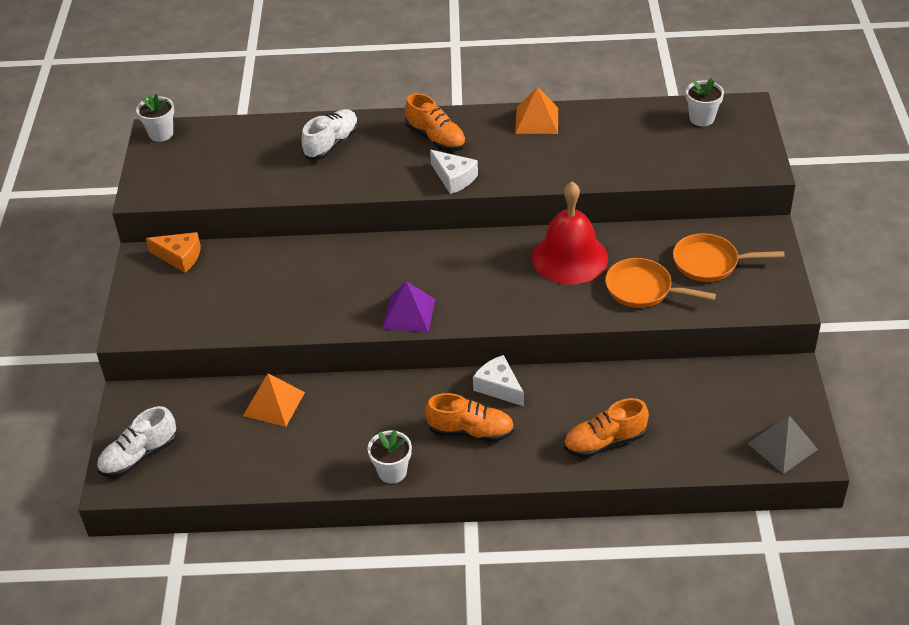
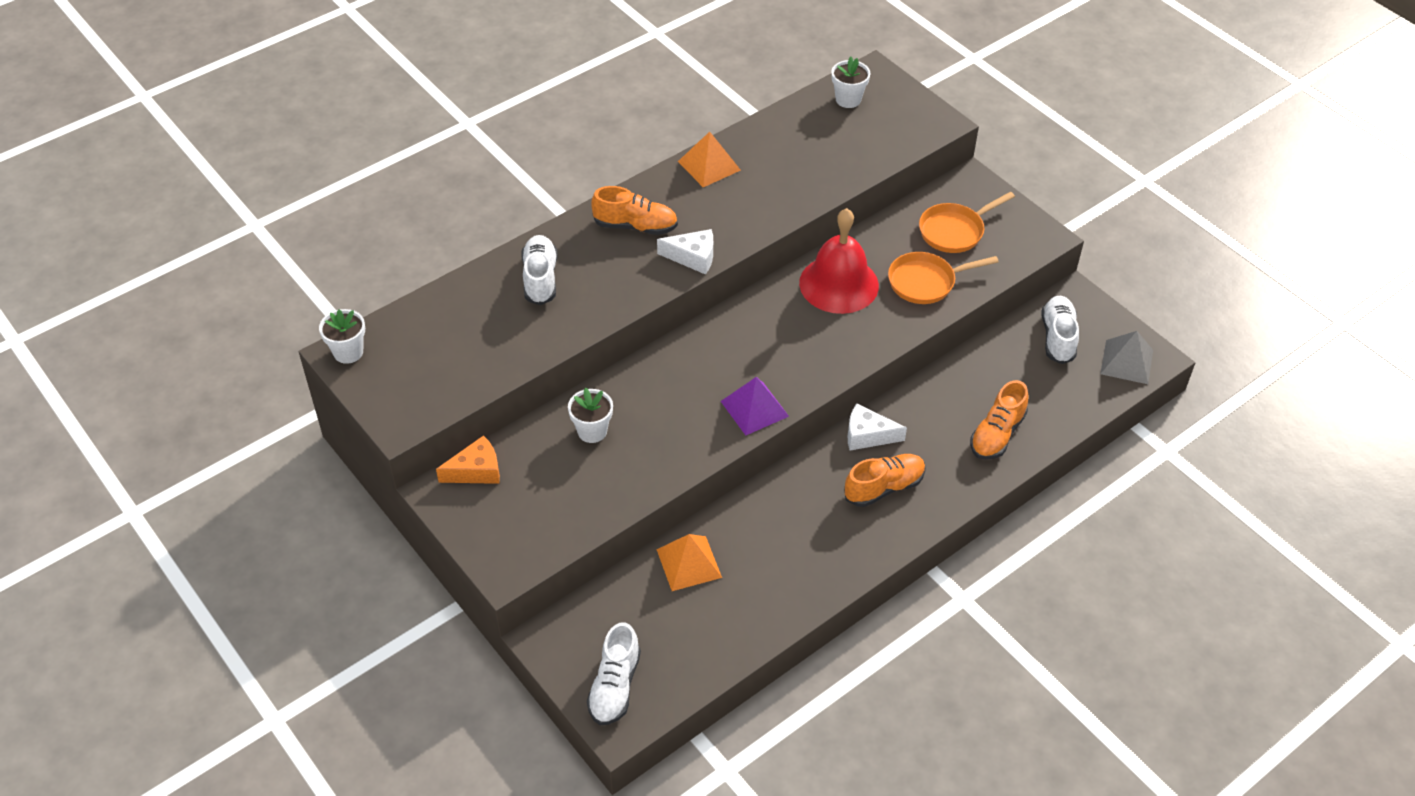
camera: 40 degrees left, 5 degrees up
(392, 472) = (856, 562): white flower pot -> white flower pot (592, 431)
(739, 396) = (1058, 337): none -> white shoe

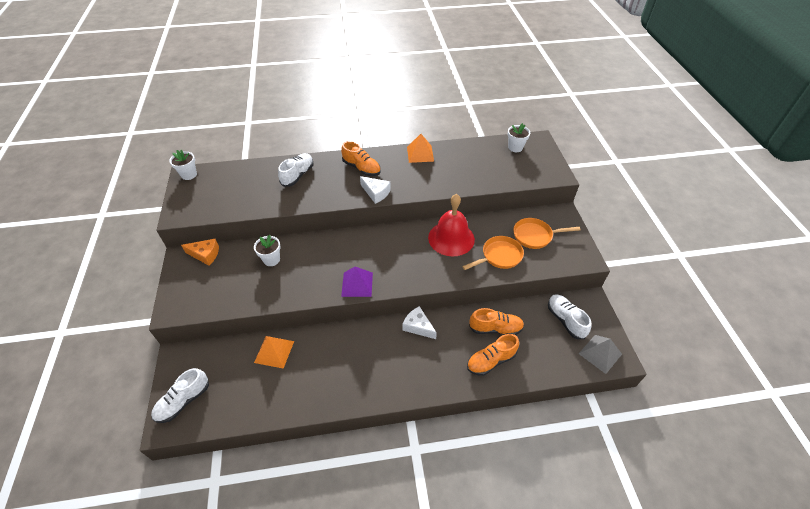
camera: 30 degrees right, 0 degrees up
(884, 487) = (405, 361): orange shoe -> orange shoe (495, 328)
(925, 282) = (499, 256): orange pan -> orange pan turned 135 degrees clockwise
(1058, 337) = (565, 320): white shoe -> white shoe turned 60 degrees counterclockwise

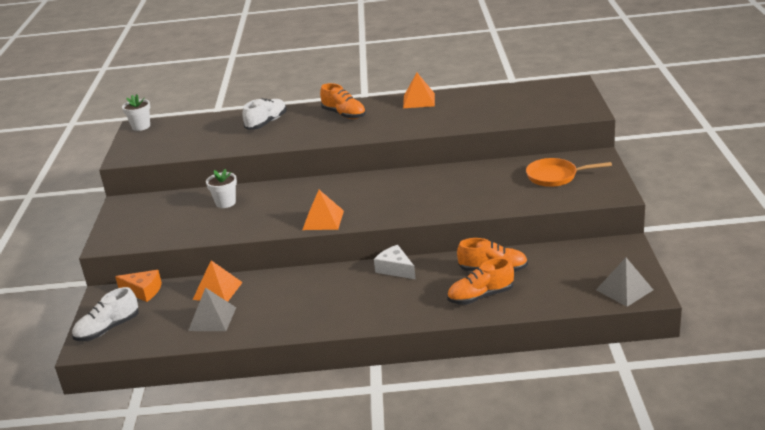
camera: 10 degrees right, 20 degrees down
(205, 255) = (150, 201): orange cheese -> orange cheese (143, 291)
(273, 388) = (212, 319): none -> grey pyramid
(357, 284) = (323, 220): purple pyramid -> orange pyramid
(376, 193) = (357, 134): white cheese -> none
(451, 238) = (447, 181): red bell -> none
(499, 256) = (504, 194): orange pan -> none
(515, 147) = (541, 91): white flower pot -> none
(565, 320) = (586, 262): white shoe -> none

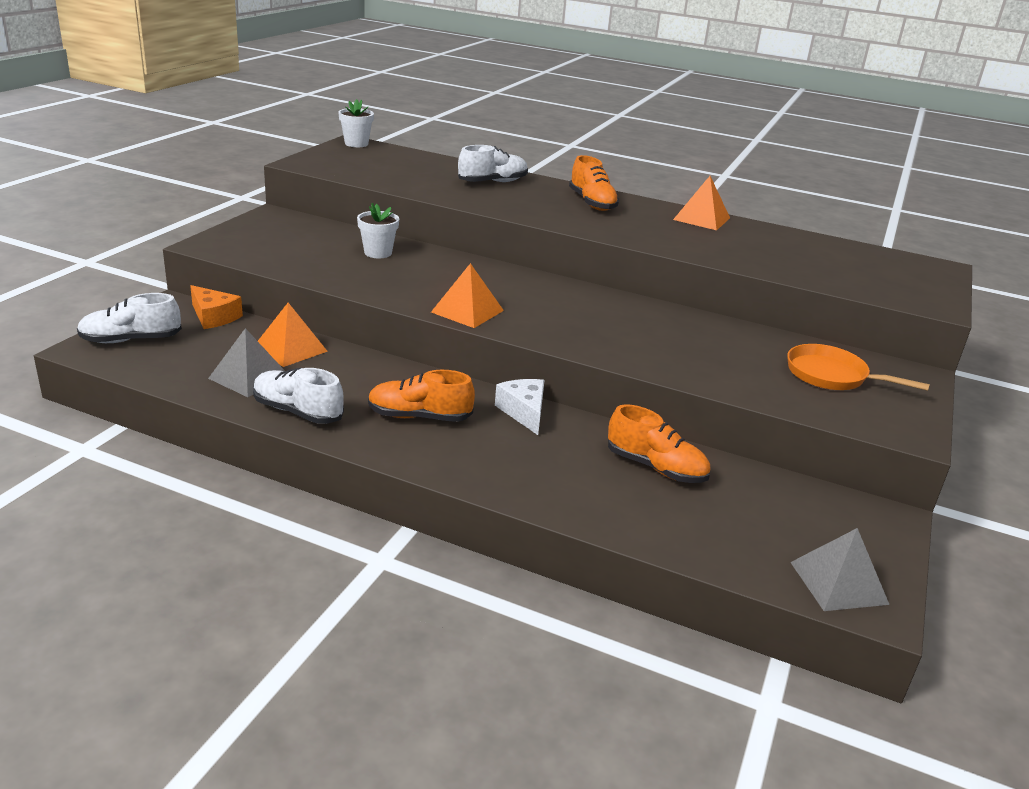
camera: 20 degrees right, 0 degrees up
(266, 326) = (297, 412): none -> white shoe
(480, 296) = (606, 495): orange shoe -> orange shoe (419, 417)

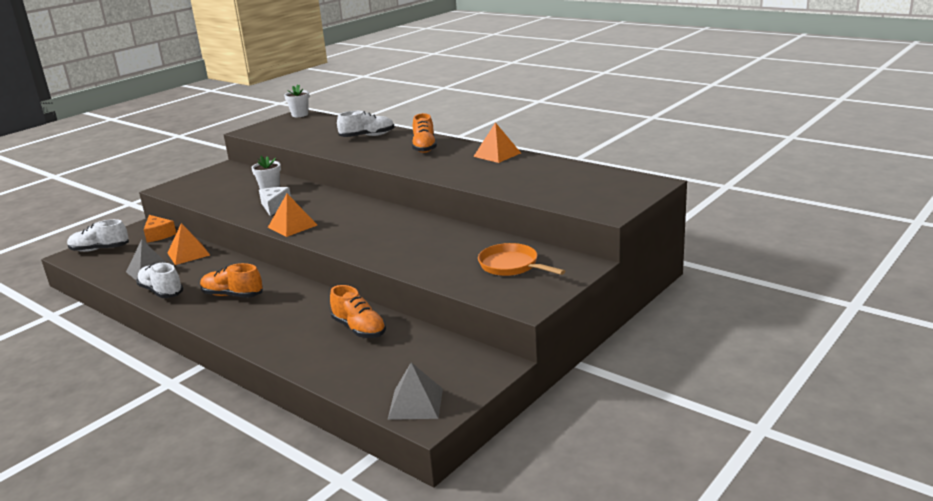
camera: 20 degrees right, 5 degrees down
(524, 412) = (303, 293): white cheese -> white cheese (274, 206)

